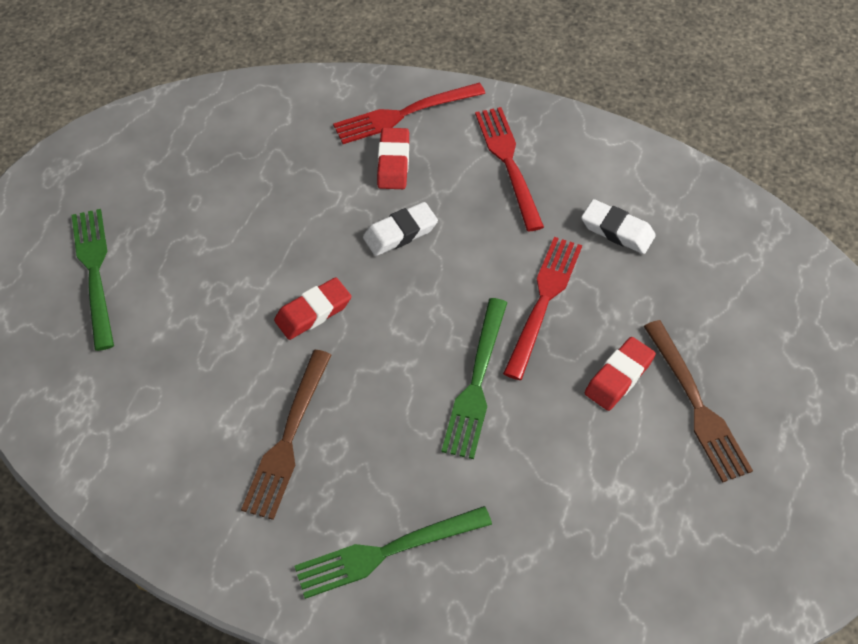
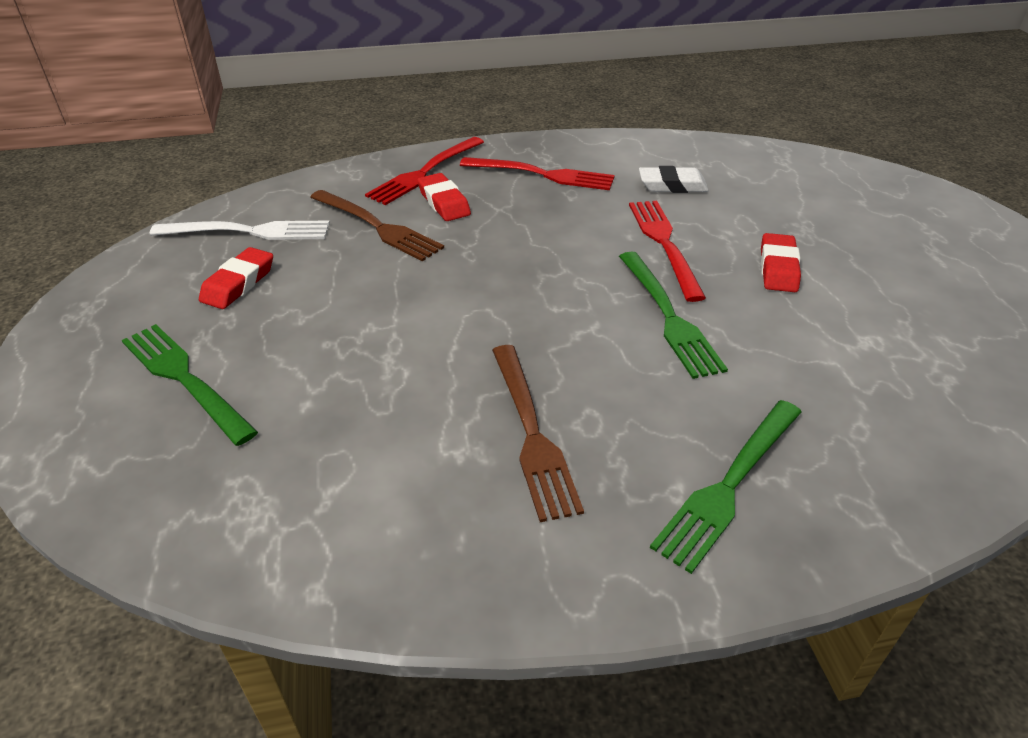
camera: 30 degrees left, 15 degrees down
(217, 130) = (249, 231): none -> white fork
(313, 312) = (463, 324): red eraser -> red eraser (238, 283)
(400, 233) = (494, 243): white eraser -> none
(508, 162) = (543, 174): red fork -> red fork turned 150 degrees clockwise
(697, 405) = (856, 263): brown fork -> brown fork (378, 227)

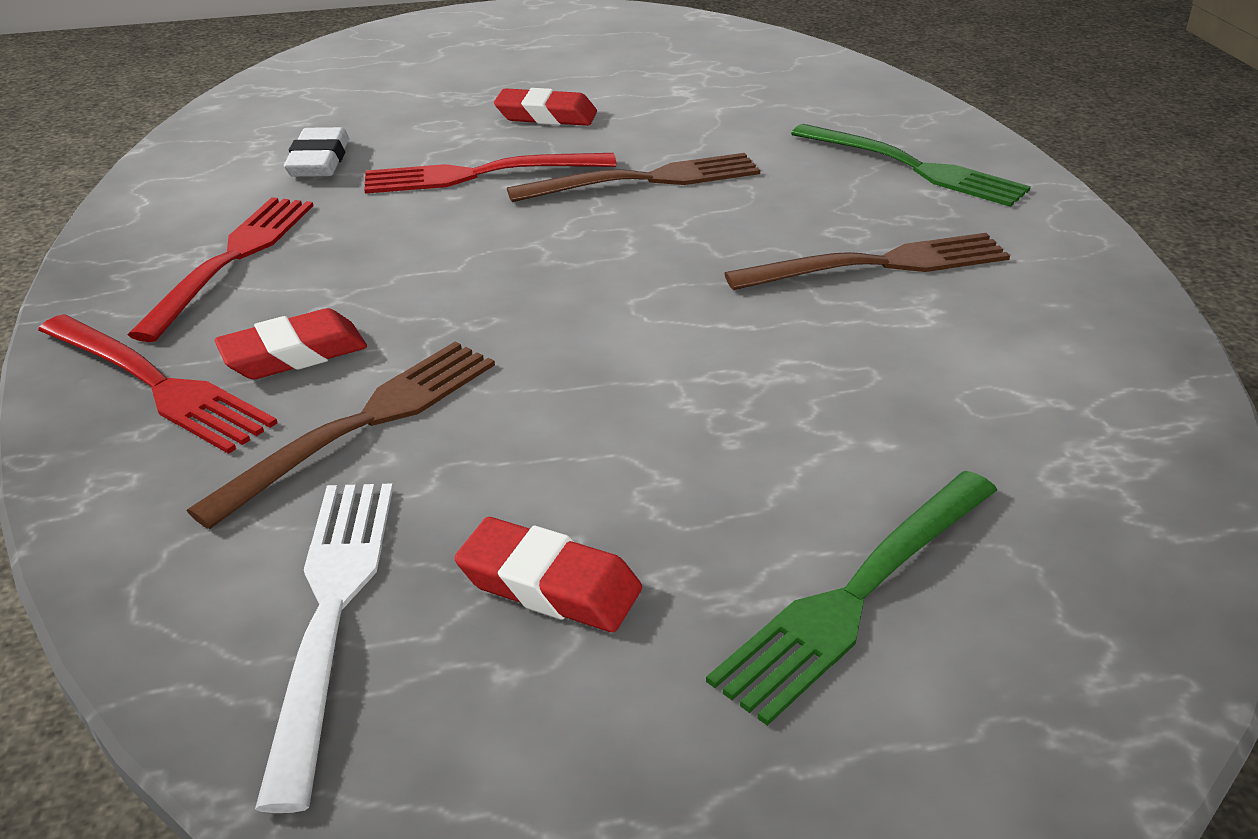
camera: 90 degrees left, 5 degrees down
(669, 317) = (646, 180): green fork -> brown fork

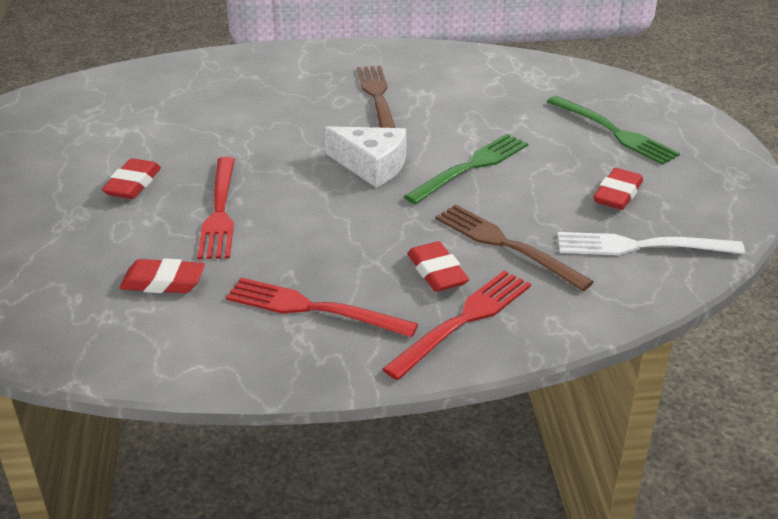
camera: 85 degrees left, 0 degrees up
(319, 161) = (163, 282): white eraser -> red eraser
(623, 276) = (371, 166): none -> white cheese
(646, 180) = (254, 152): brown fork -> none
(914, 167) = (273, 74): green fork -> green fork (471, 167)

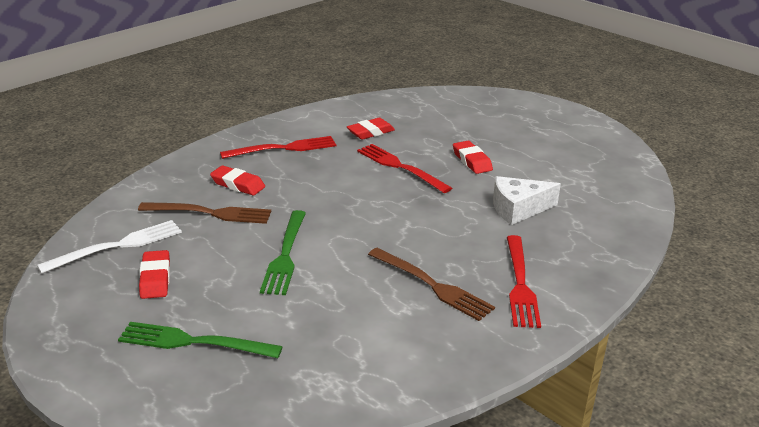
camera: 140 degrees right, 5 degrees down
(371, 166) = (355, 227): white cheese -> white cheese (518, 209)
(463, 320) = (201, 170): red fork -> red fork (520, 284)

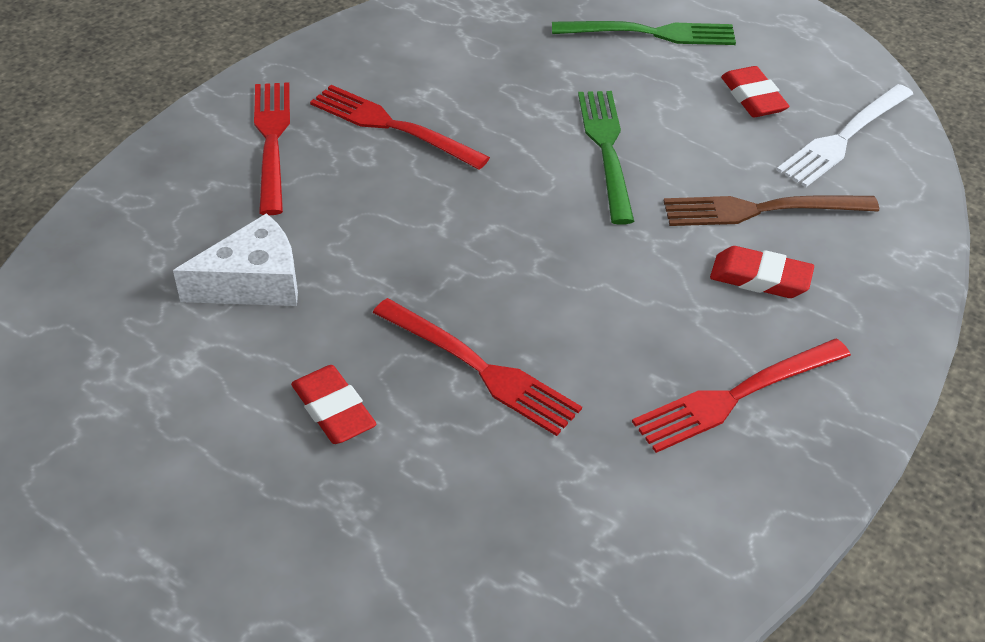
camera: 170 degrees right, 15 degrees up
(370, 132) = (572, 487): red eraser -> none
(433, 285) = (391, 126): brown fork -> red fork

